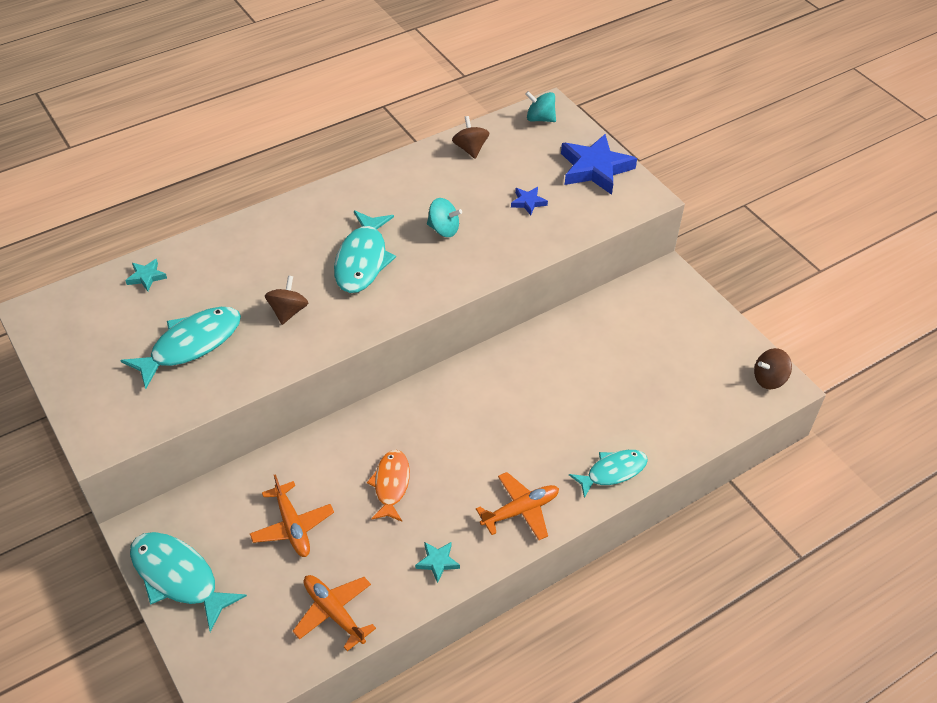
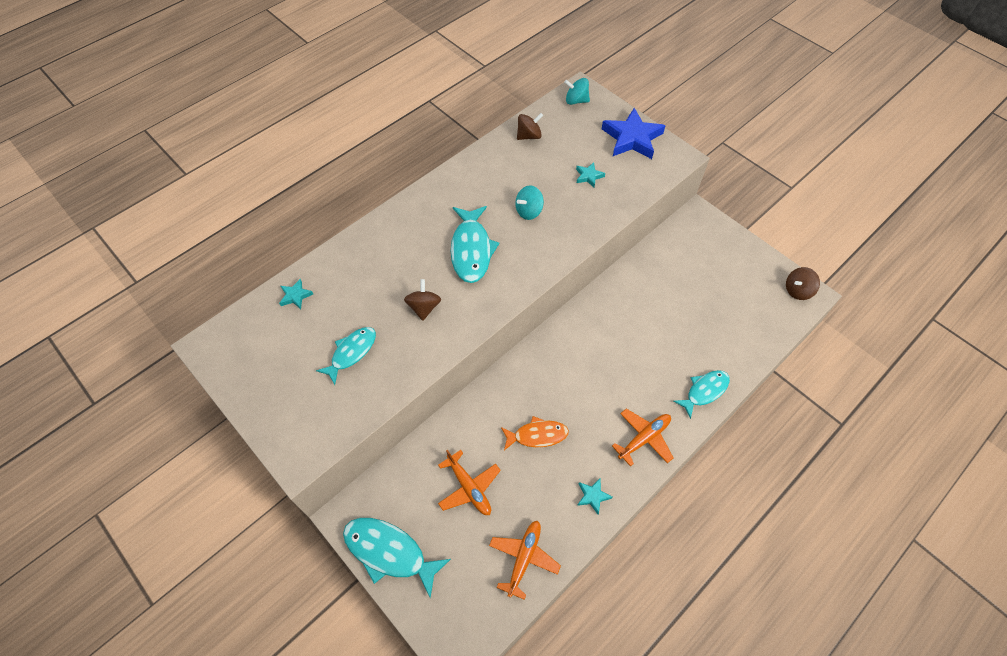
camera: 10 degrees left, 10 degrees up
(191, 345) = (351, 353): turquoise fish -> turquoise fish, size x0.66
(333, 612) = (523, 558): orange plane -> orange plane turned 75 degrees clockwise
(391, 485) = (537, 435): orange fish -> orange fish turned 90 degrees clockwise
(443, 229) = (529, 211): turquoise spinning top -> turquoise spinning top turned 135 degrees clockwise
(470, 149) = (529, 136): brown spinning top -> brown spinning top turned 90 degrees clockwise
(528, 202) = (588, 176): blue star -> turquoise star

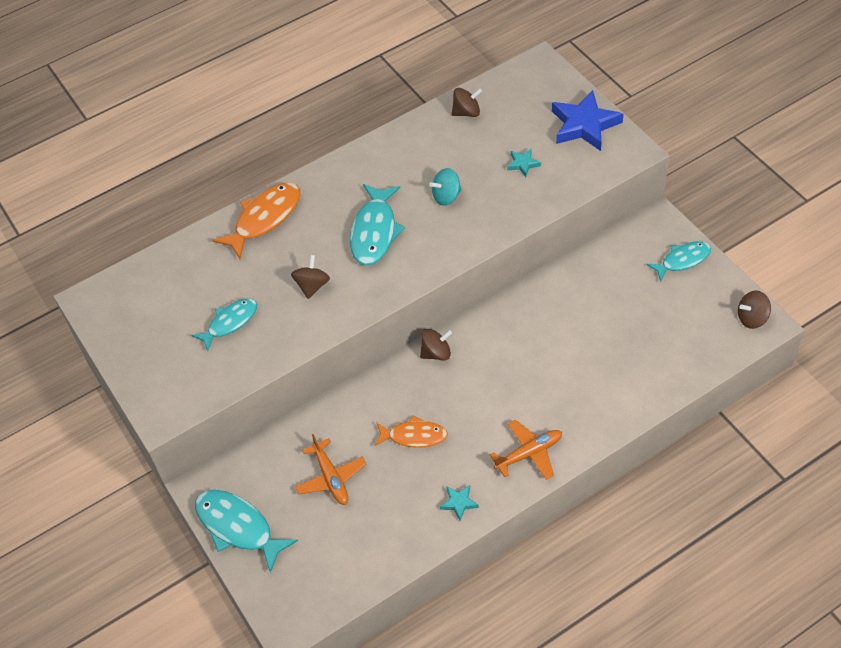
camera: 15 degrees right, 5 degrees down
(295, 296) = (183, 260): turquoise star -> none
(367, 248) = (264, 218): none -> orange fish
(523, 558) = (373, 551): orange plane -> none
(539, 353) = (436, 353): none -> brown spinning top
(576, 101) = (531, 76): turquoise spinning top -> none
(704, 391) = (610, 414): turquoise fish -> turquoise fish (682, 260)

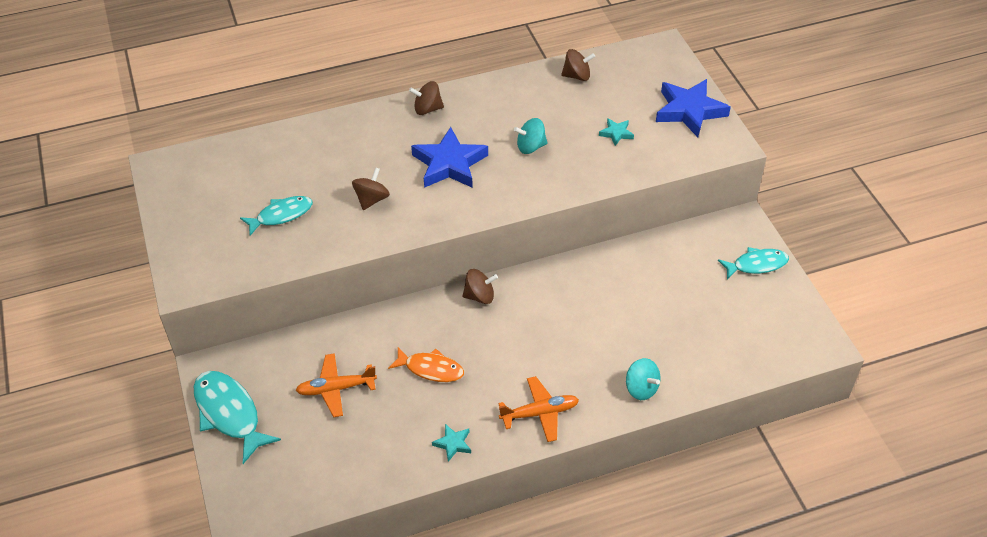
camera: 10 degrees right, 5 degrees down
(264, 218) = (349, 130): orange fish -> none
(331, 478) = (336, 389): orange plane -> orange plane turned 90 degrees clockwise
(374, 232) = (449, 164): turquoise fish -> blue star
(614, 406) = (641, 388): none -> turquoise spinning top
(752, 318) = (811, 336): brown spinning top -> brown spinning top (427, 109)

